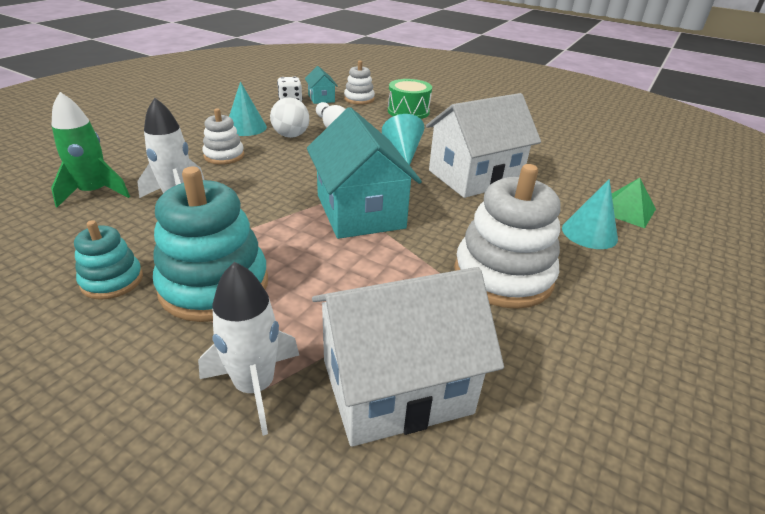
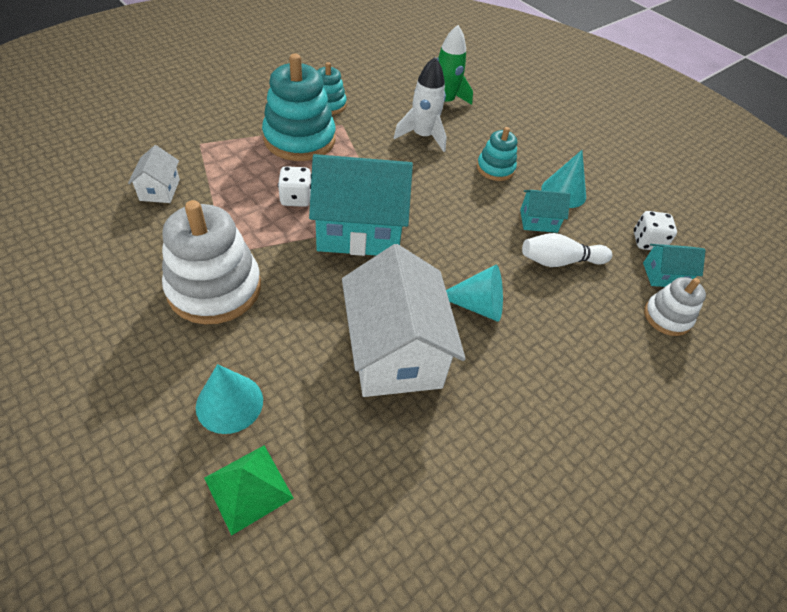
camera: 105 degrees right, 15 degrees up
(224, 156) = (495, 168): white stacking toy -> turquoise stacking toy
(255, 386) = (203, 141): white rocket -> none
(291, 135) = (538, 221): white ball -> turquoise house
(338, 259) = (296, 198): none -> white dice
(396, 386) = (160, 190): white house -> white house, size x0.46
(408, 111) = (619, 362): green drum -> none

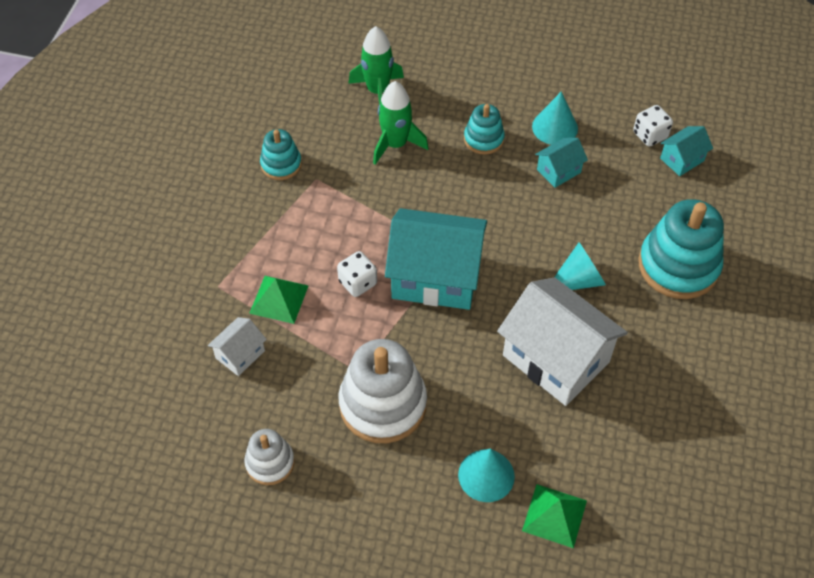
camera: 30 degrees left, 5 degrees up
(160, 190) = (240, 354): white house -> white house turned 75 degrees clockwise
(229, 174) = (279, 299): none -> green pyramid
(299, 139) = (297, 221): turquoise stacking toy -> turquoise stacking toy (678, 266)
(359, 230) = (435, 277): turquoise house -> turquoise house turned 45 degrees clockwise
(423, 136) = (395, 144): white rocket -> green rocket
(559, 261) = (602, 199): white bowling pin -> none
(667, 317) = (707, 197): white stacking toy -> white stacking toy (270, 462)

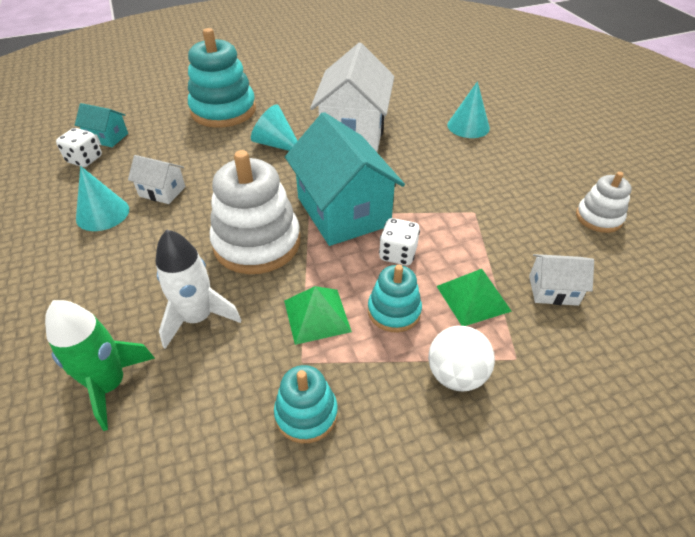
camera: 125 degrees left, 10 degrees down
(238, 247) = (456, 375): none -> white ball
(383, 404) = (482, 186): white stacking toy -> white stacking toy (257, 243)
(395, 144) = (198, 318): green rocket -> white rocket
(483, 139) = (147, 253): turquoise stacking toy -> turquoise stacking toy (394, 311)
(554, 515) = (457, 97): green pyramid -> green pyramid (317, 315)
(559, 171) = (162, 191): turquoise house -> white house

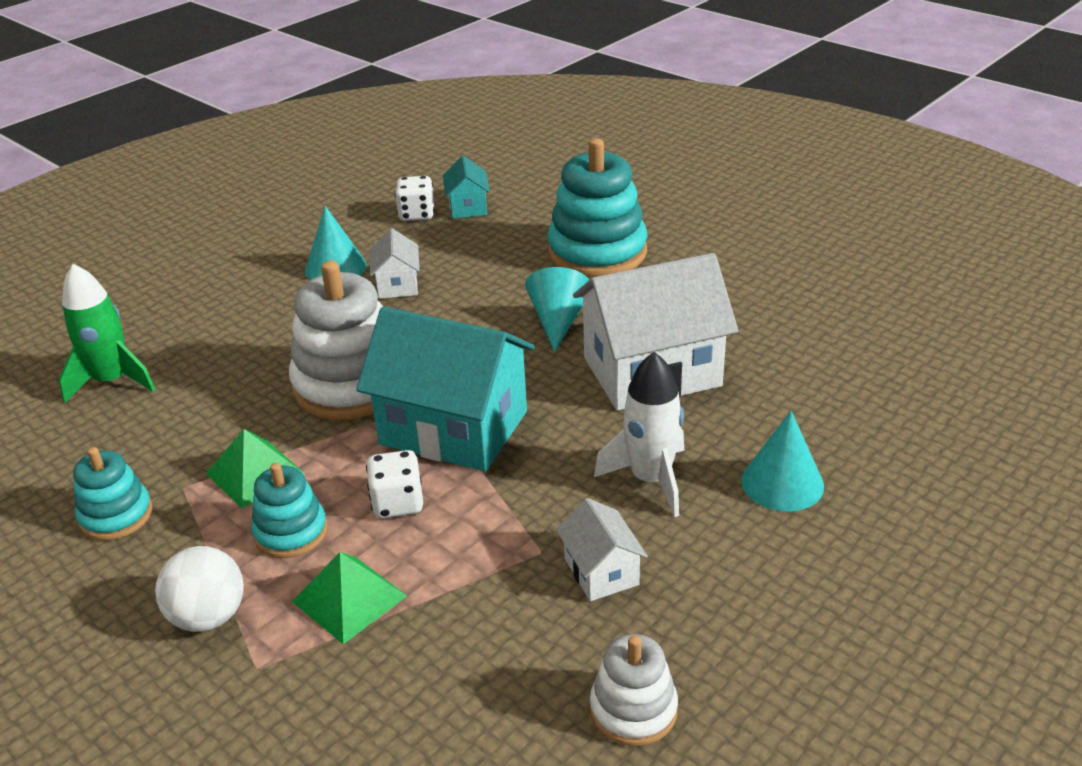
camera: 65 degrees right, 10 degrees down
(198, 318) = (215, 394): white rocket -> white rocket (650, 479)
(343, 211) = (454, 428): turquoise house -> turquoise house turned 75 degrees clockwise
(553, 290) = (409, 681): white house -> white house (601, 571)

